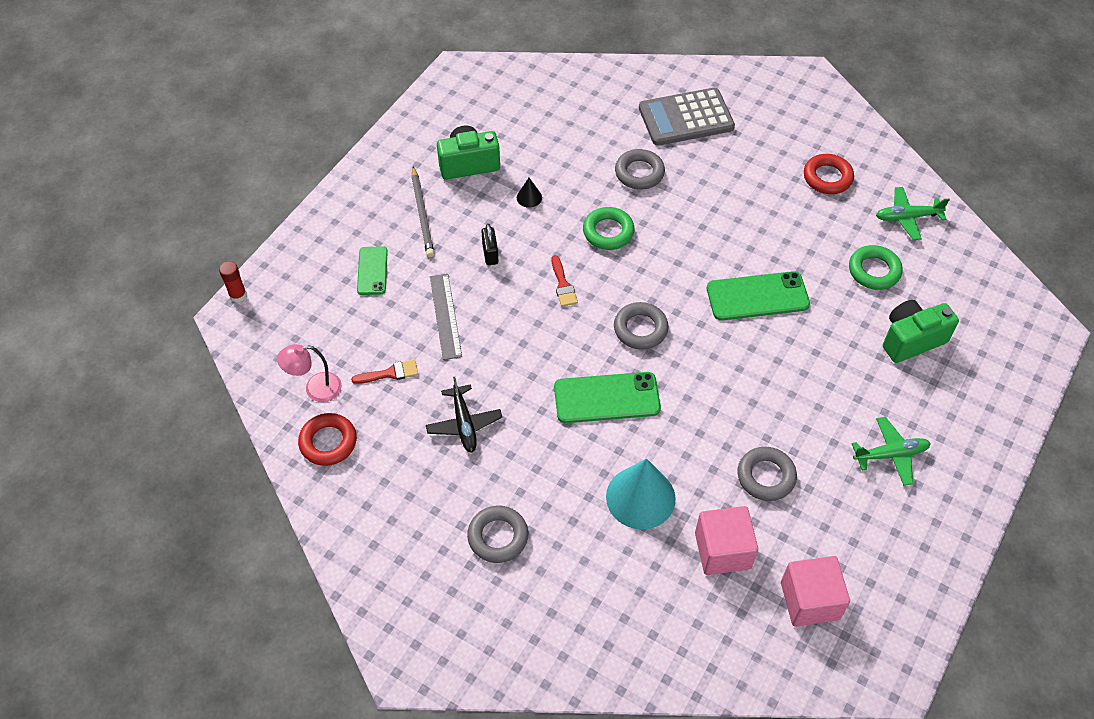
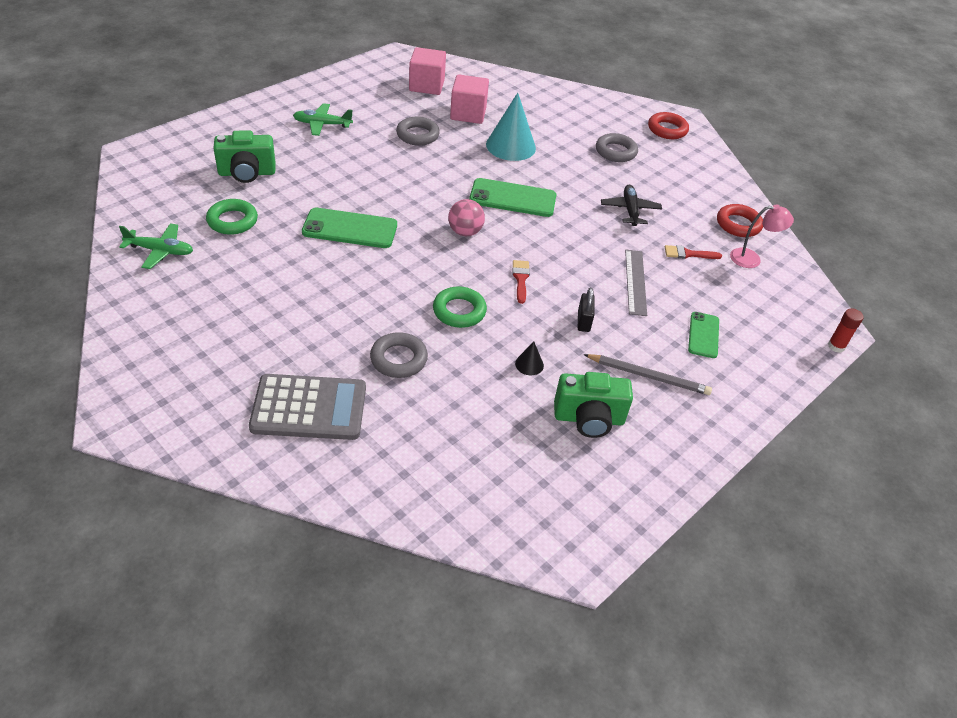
camera: 170 degrees left, 10 degrees down
(422, 214) = (648, 376): grey pencil -> grey pencil turned 105 degrees clockwise
(640, 329) = (465, 232): grey ring -> pink ball
(827, 177) = (203, 303): red ring -> red ring (667, 129)

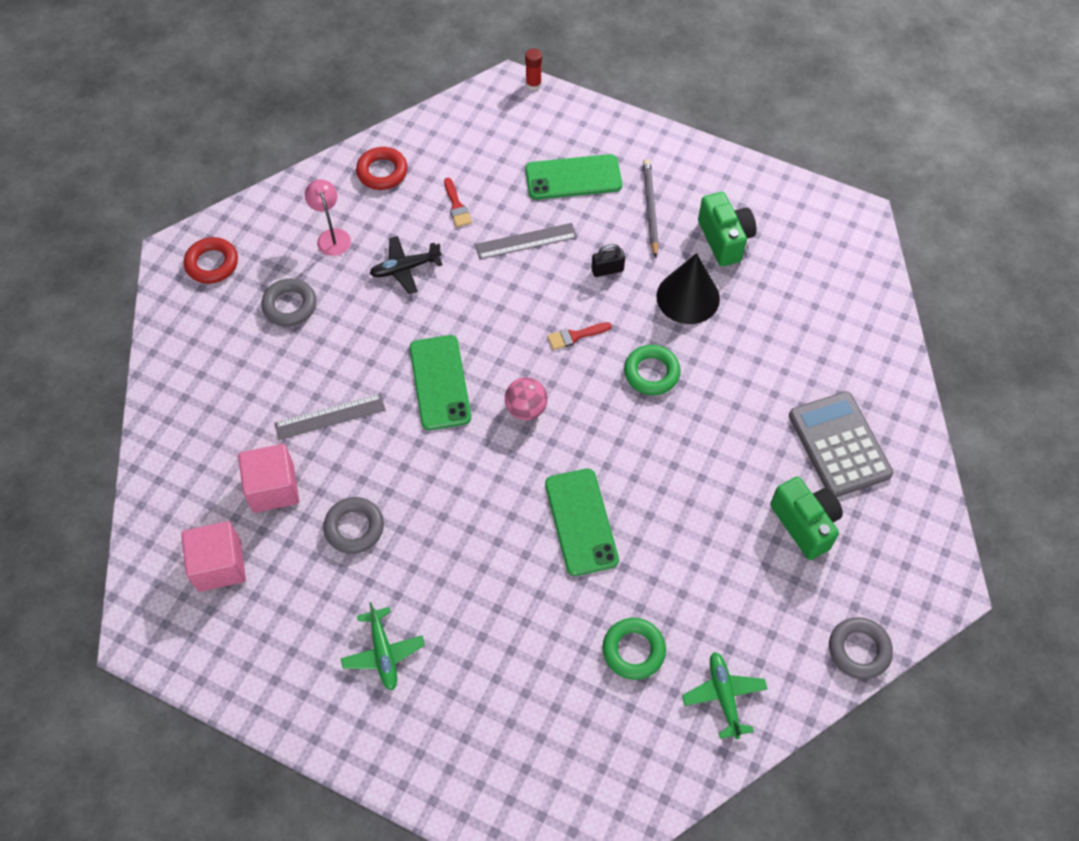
camera: 105 degrees left, 15 degrees up
(247, 173) = (536, 686): green camera -> green camera (805, 524)
(399, 359) = (742, 399): grey ring -> grey ring (859, 650)
(510, 146) = (330, 416): turquoise cone -> grey ruler
(529, 364) = (688, 297): black cone -> black cone, size x2.29
(703, 335) = (573, 177): green phone -> green phone, size x1.64
(751, 259) = (436, 155): pink lamp -> pink lamp (332, 236)

